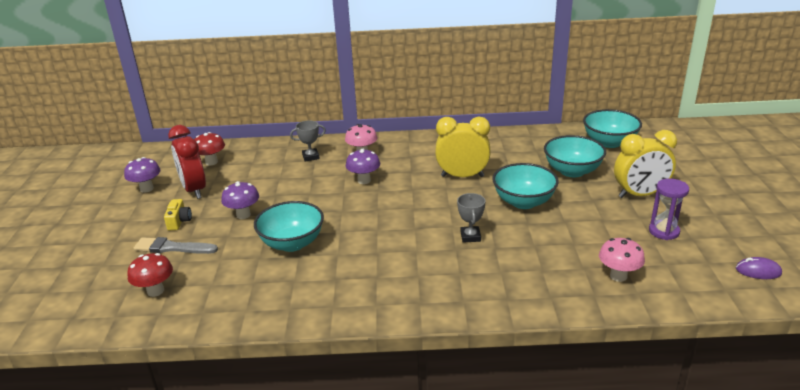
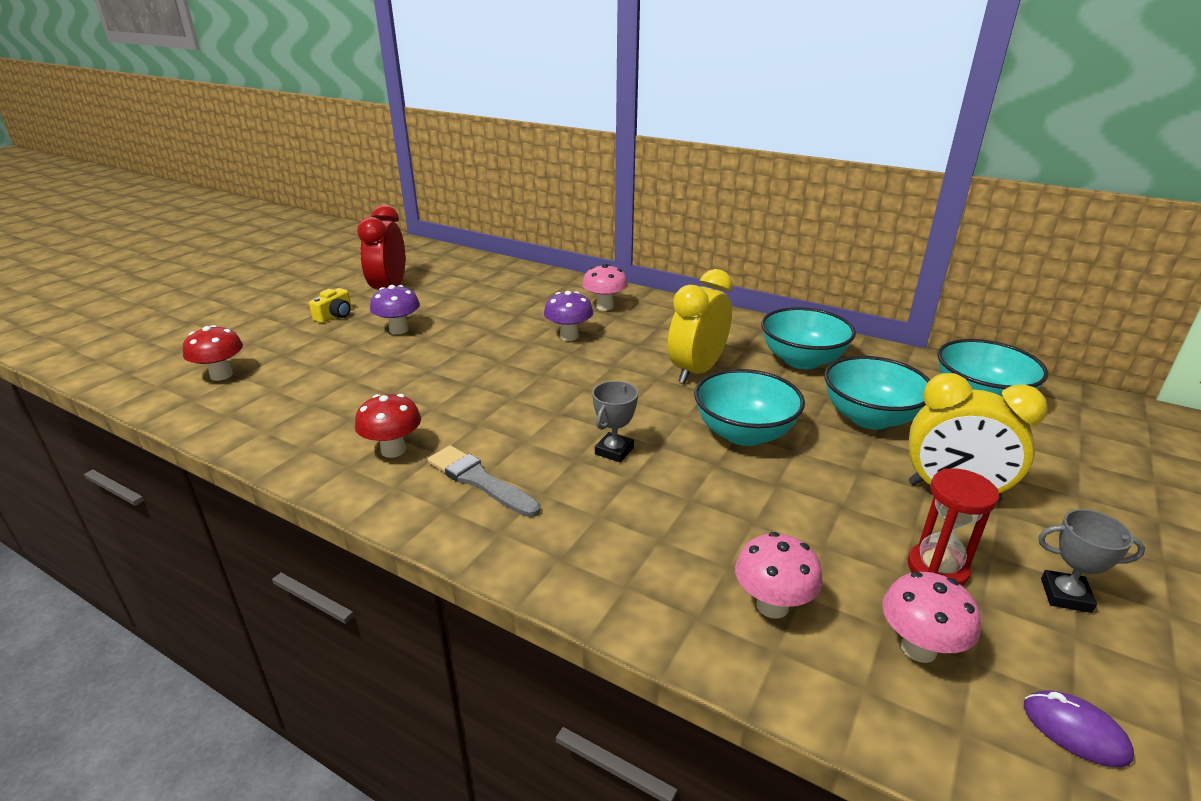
camera: 30 degrees right, 0 degrees up
(146, 189) = (351, 276): purple mushroom -> none
(172, 248) = (293, 339): grey brush -> grey brush (479, 481)
(211, 162) = (441, 269): red mushroom -> red mushroom (393, 450)
(292, 243) = (404, 377): turquoise bowl -> turquoise bowl (802, 360)
(310, 157) = (544, 293): grey trophy -> grey trophy (1065, 595)
(462, 176) = (697, 371): yellow clock -> yellow clock turned 90 degrees counterclockwise
(664, 231) = (937, 568): purple hourglass -> red hourglass
(686, 266) = (918, 648): none -> pink mushroom

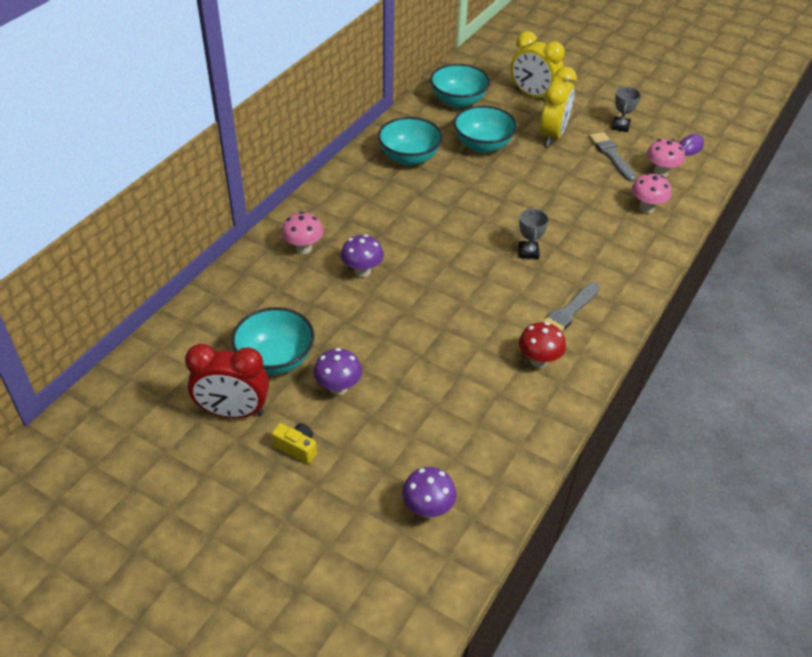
camera: 90 degrees left, 15 degrees up
(221, 375) = (428, 509): red mushroom -> purple mushroom
(614, 451) = (528, 252): grey trophy -> grey trophy turned 60 degrees clockwise
(697, 371) = (424, 207): yellow clock -> yellow clock (533, 96)
(744, 433) = (504, 196): turquoise bowl -> turquoise bowl (276, 359)
(937, 568) = (611, 155): red hourglass -> grey brush

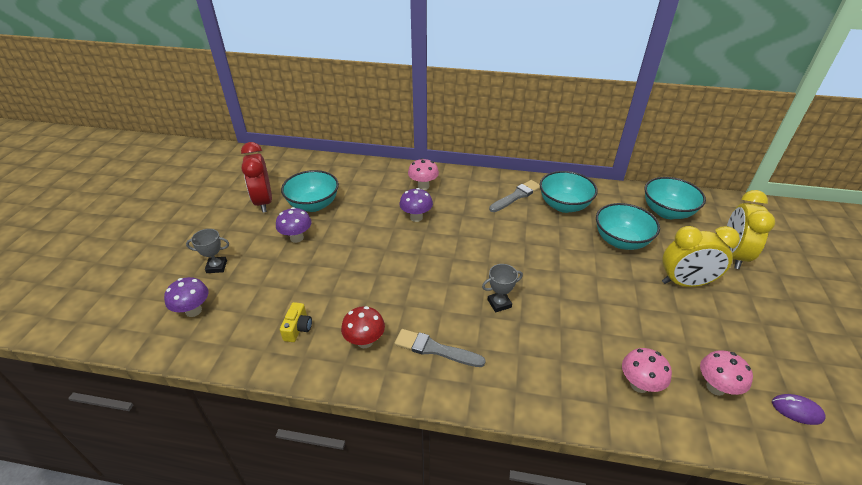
camera: 70 degrees right, 5 degrees down
(297, 447) = (239, 235): yellow camera -> yellow camera (298, 328)
(611, 155) = (701, 335): grey brush -> grey brush (516, 196)
(620, 126) = (761, 333): grey trophy -> grey trophy (216, 267)

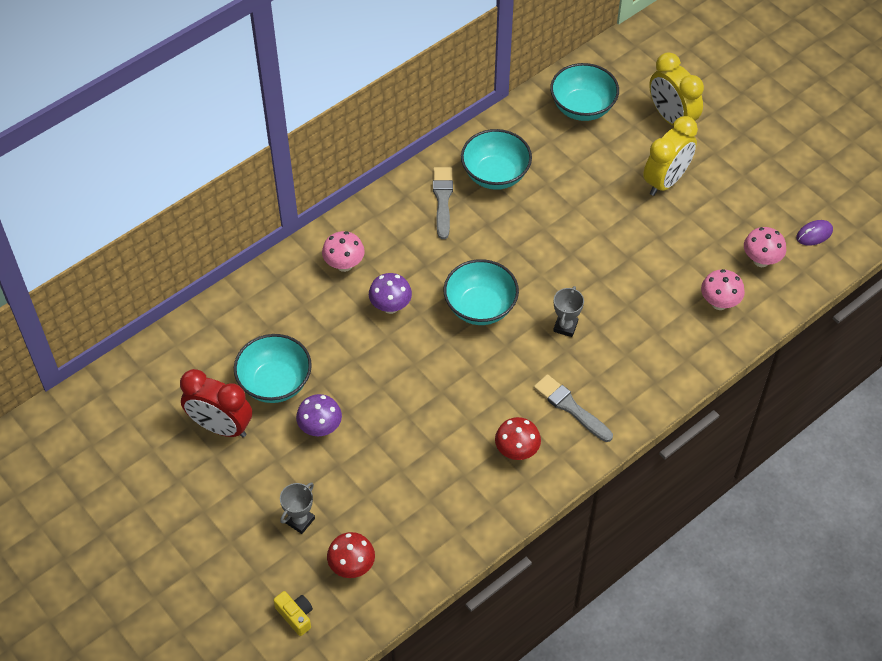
camera: 50 degrees left, 15 degrees up
(193, 311) = (352, 566): purple mushroom -> red mushroom
(298, 328) = (455, 493): yellow camera -> yellow camera (295, 616)
(435, 349) = (570, 407): grey brush -> grey brush turned 75 degrees clockwise
(621, 241) = (581, 177): turquoise bowl -> turquoise bowl (480, 307)

